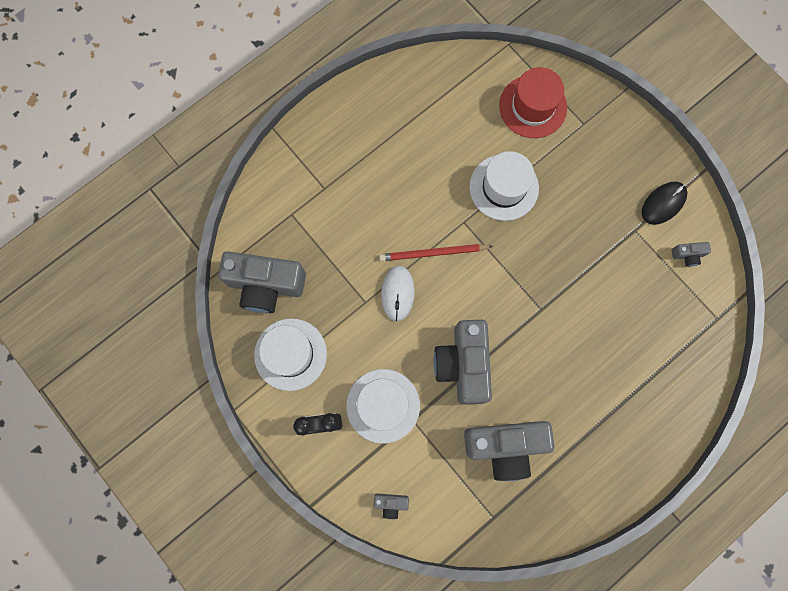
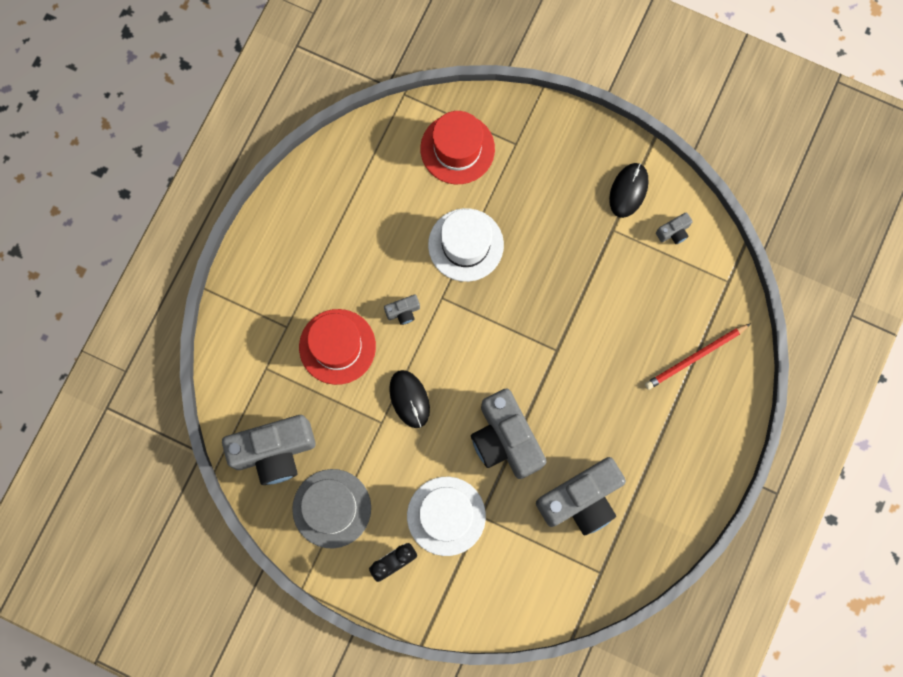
camera: 25 degrees left, 0 degrees up
(290, 354) = (331, 508): white hat -> grey hat
(358, 223) = (337, 346): none -> red hat
(391, 503) = (497, 606): grey camera -> grey camera (403, 312)
(398, 293) = (409, 399): white mouse -> black mouse
(433, 253) = (426, 343): red pencil -> red pencil (695, 357)

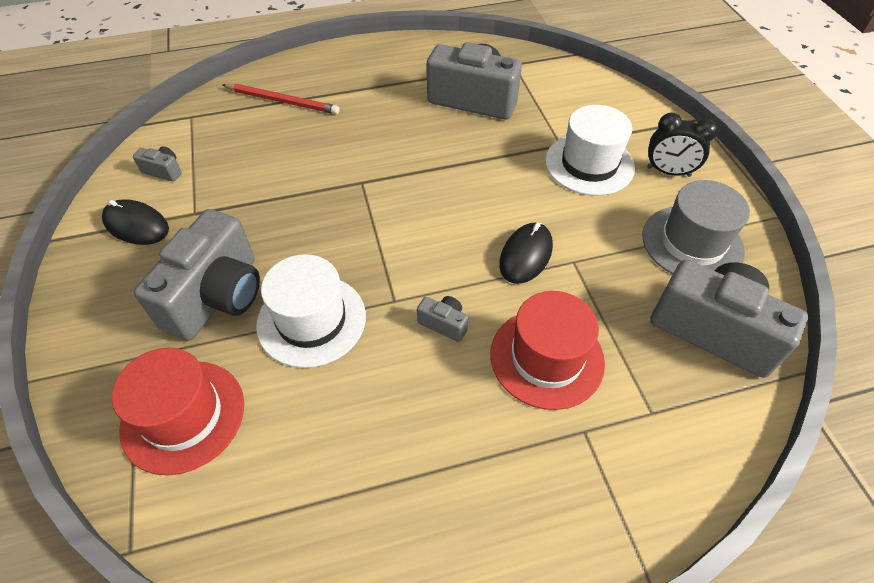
camera: 130 degrees left, 25 degrees down
(505, 440) = (480, 167): grey camera -> grey camera (217, 296)
(628, 190) = (136, 225): black mouse -> black mouse turned 45 degrees clockwise

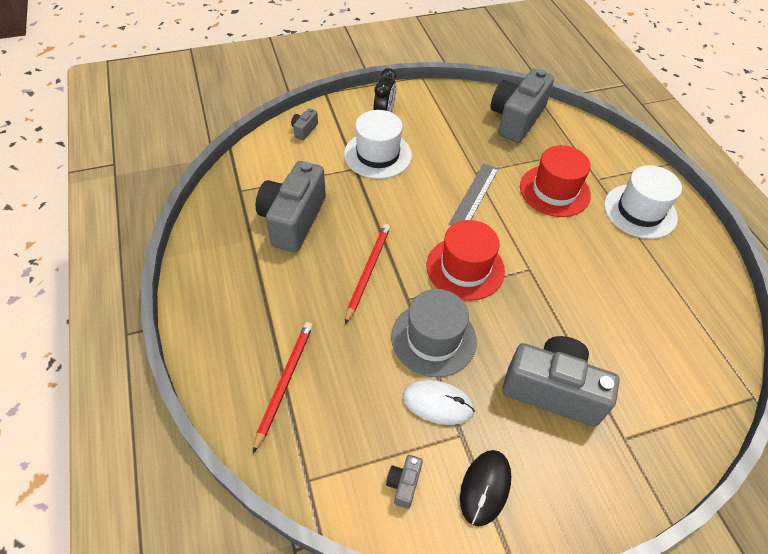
camera: 95 degrees left, 0 degrees up
(183, 416) = (659, 389): red hat -> red hat (465, 268)
(232, 198) = (438, 403): none -> white mouse
(311, 320) = (559, 319): white hat -> white hat (640, 211)
(401, 153) = (368, 272): none -> red pencil
(444, 324) = (542, 240): grey camera -> grey camera (304, 130)
(525, 255) = (474, 195): black mouse -> grey ruler
(692, 243) = (450, 116): grey hat -> grey hat (433, 338)

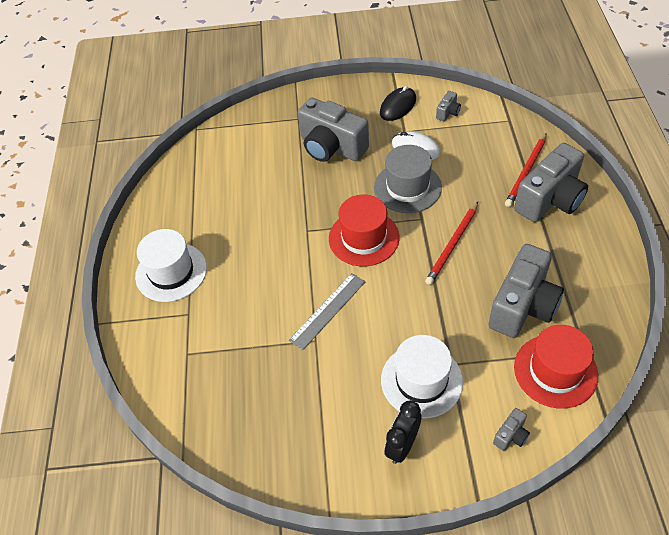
camera: 160 degrees left, 0 degrees up
(516, 119) = (232, 415): grey camera -> grey camera (550, 199)
(554, 191) = (241, 305): red hat -> red hat (555, 371)

